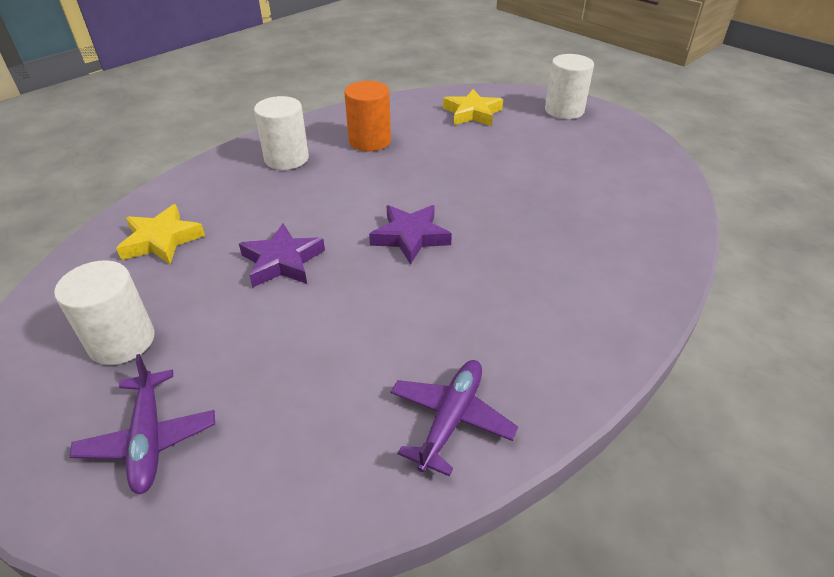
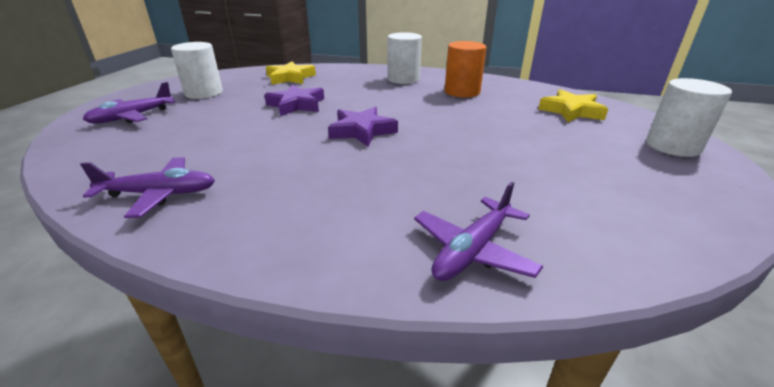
camera: 60 degrees right, 10 degrees down
(644, 253) = (472, 250): none -> purple plane

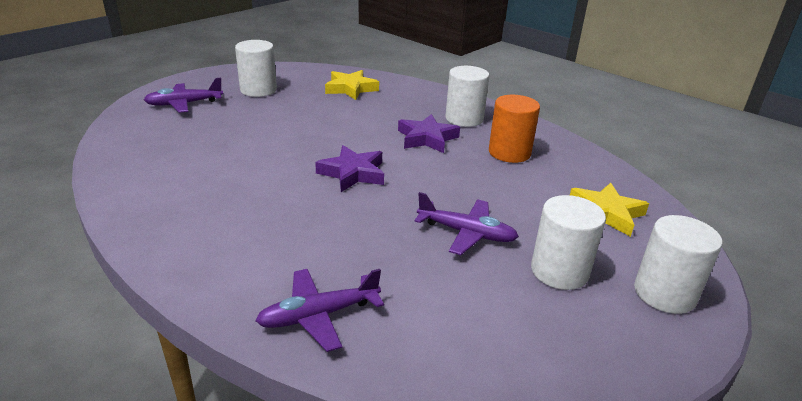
camera: 25 degrees right, 0 degrees up
(160, 194) = (149, 187): purple plane -> purple plane (467, 233)
(296, 105) = (324, 126): purple star -> purple star (427, 138)
(597, 153) = (559, 271): none -> white cylinder

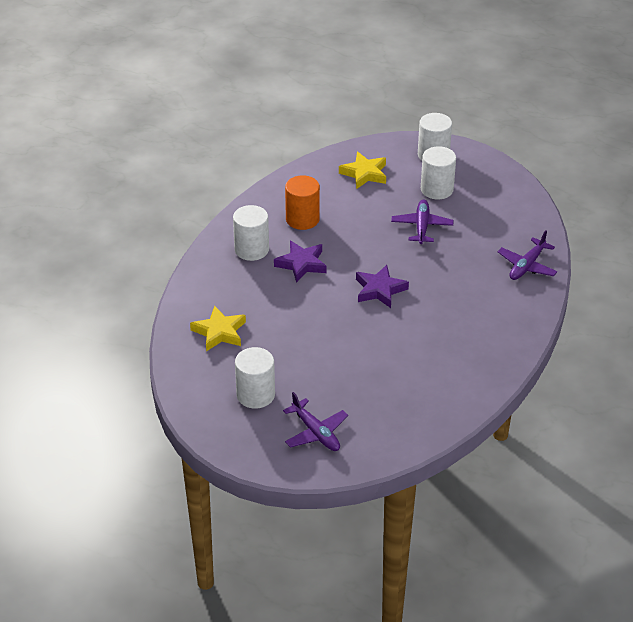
camera: 105 degrees left, 10 degrees up
(318, 315) = (527, 266): purple plane -> purple plane turned 75 degrees clockwise

